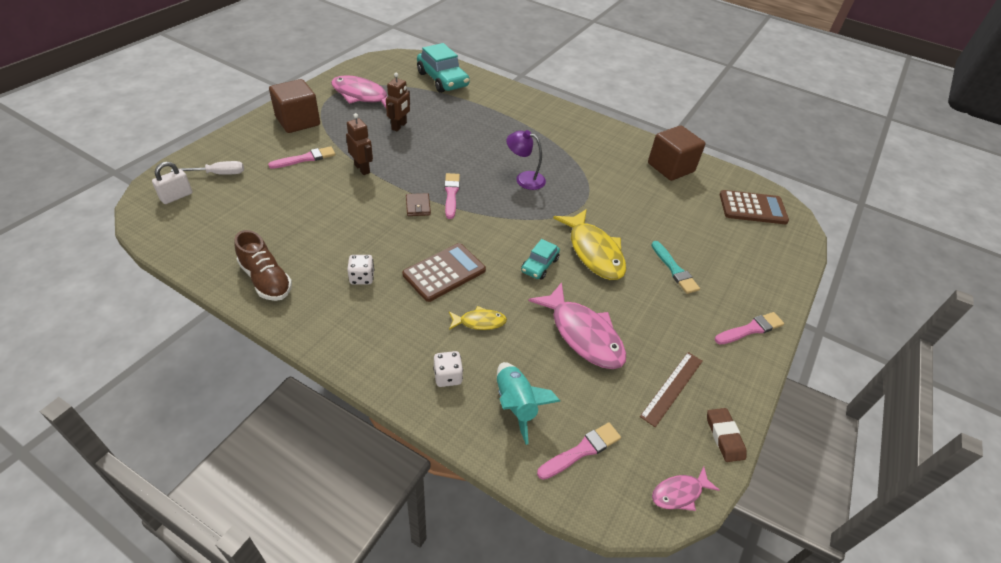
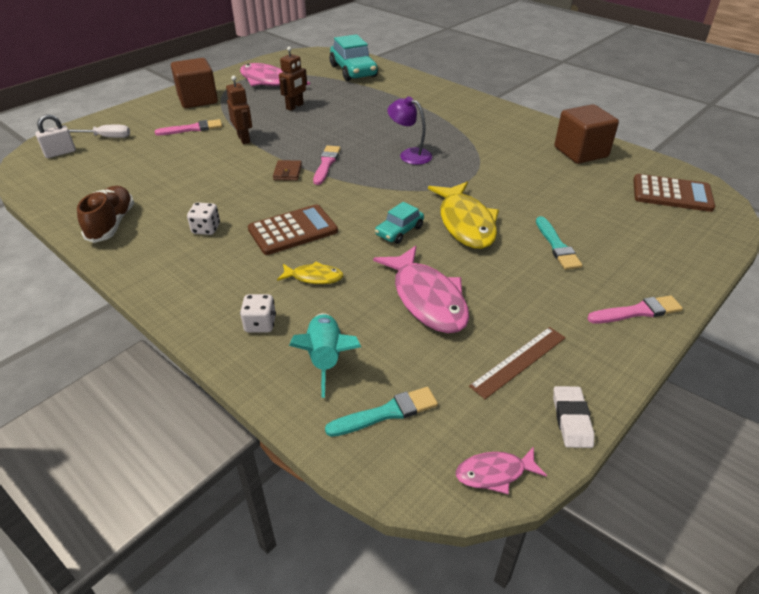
camera: 15 degrees right, 5 degrees down
(266, 280) = (112, 224): brown shoe -> brown shoe turned 150 degrees counterclockwise
(581, 450) = (387, 413): pink brush -> turquoise brush
(724, 436) = (571, 419): brown eraser -> white eraser

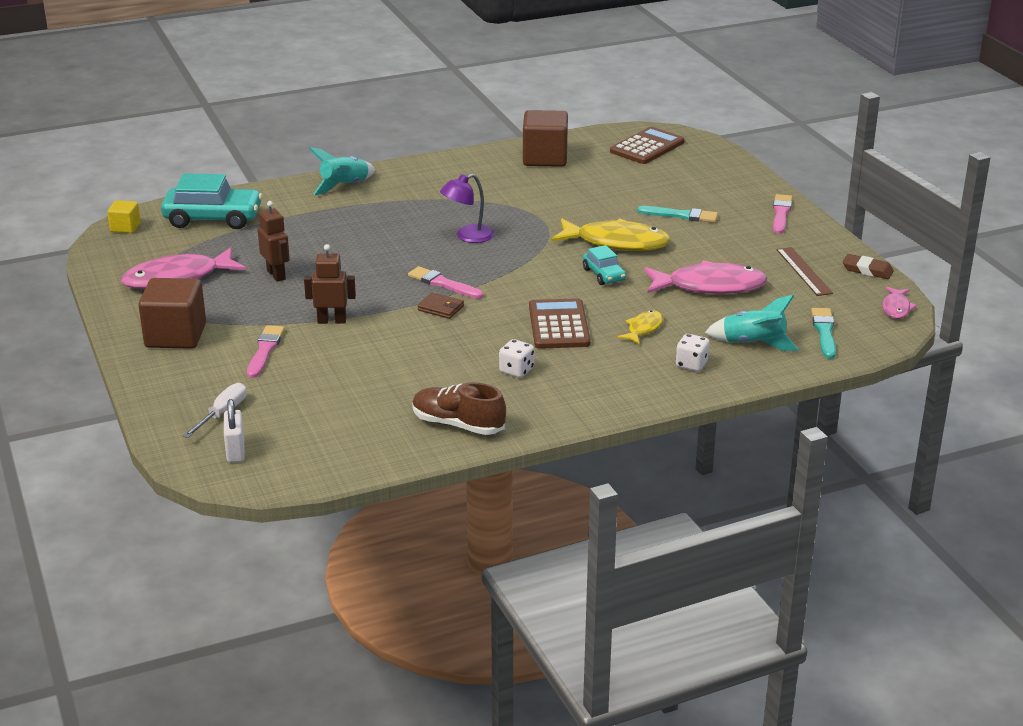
camera: 65 degrees left, 10 degrees down
(320, 54) = (125, 227): none -> yellow cube
(440, 94) = (345, 186): none -> turquoise rocket
(571, 419) = (867, 270): white eraser -> brown eraser

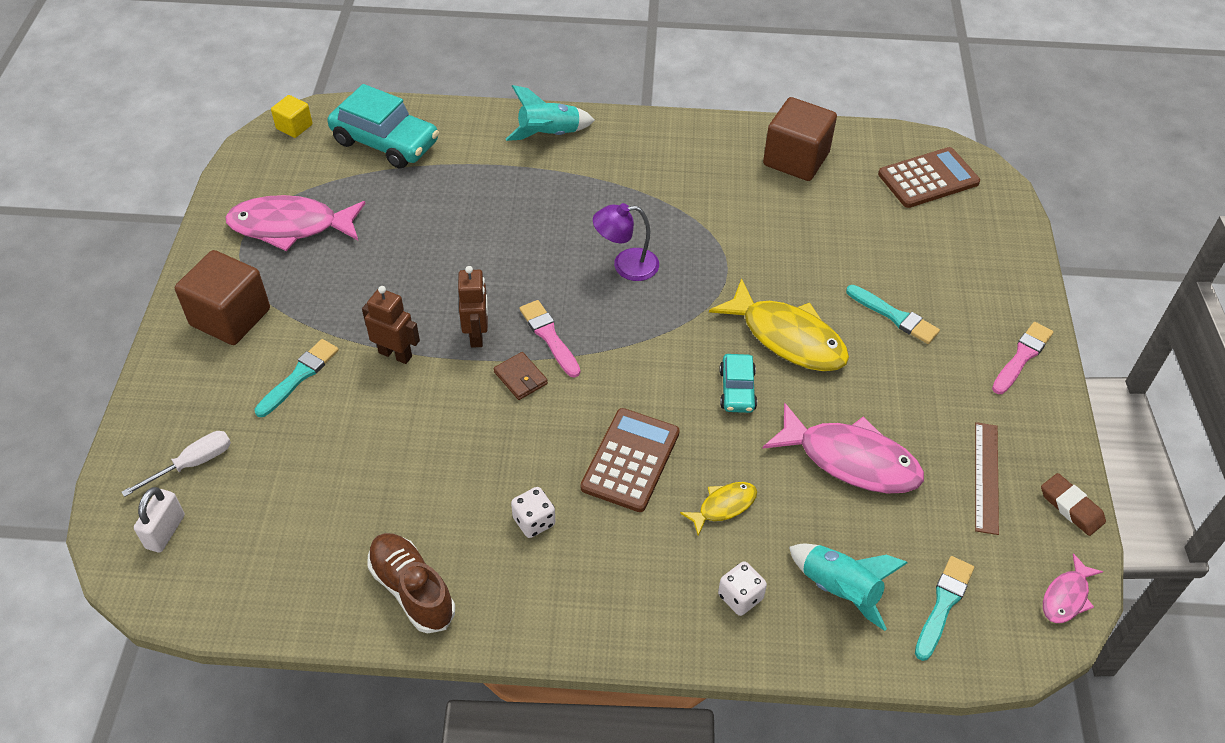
camera: 25 degrees right, 20 degrees up
(265, 350) = (299, 376): pink brush -> turquoise brush
(276, 275) = (389, 256): brown robot -> brown robot (477, 335)

